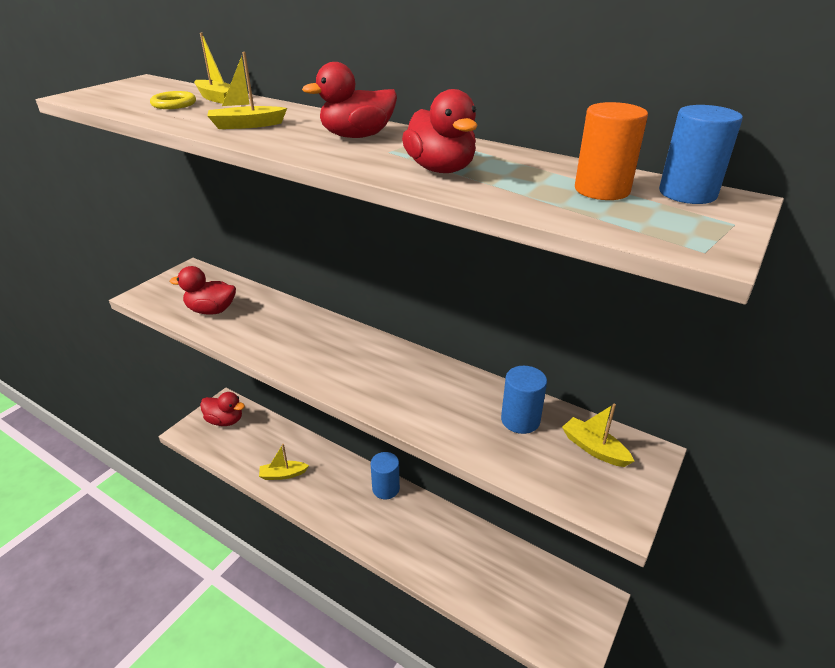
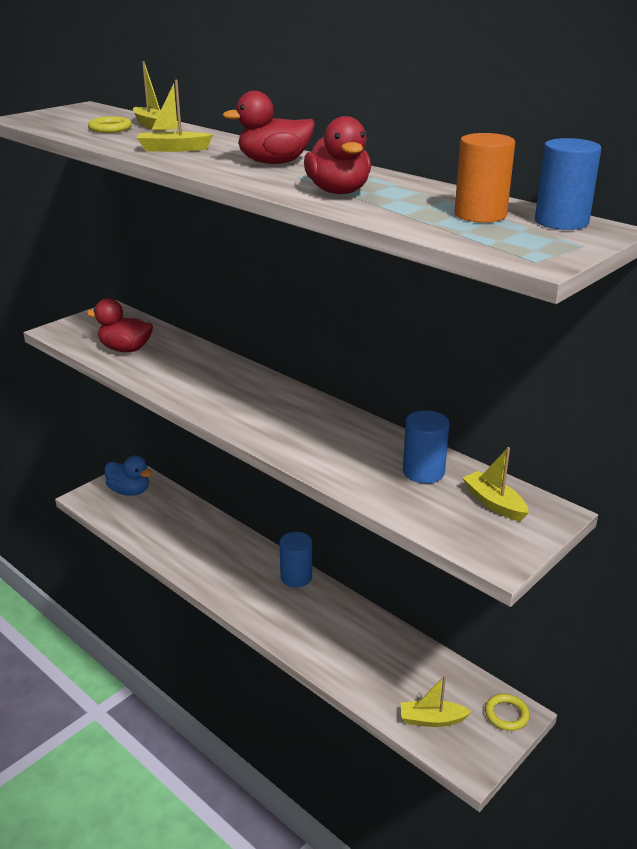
camera: 10 degrees right, 5 degrees down
(225, 420) = (129, 491): red duck -> blue duck
(283, 474) = (183, 550): yellow boat -> yellow boat (432, 719)
(590, 602) = (506, 714): none -> yellow ring

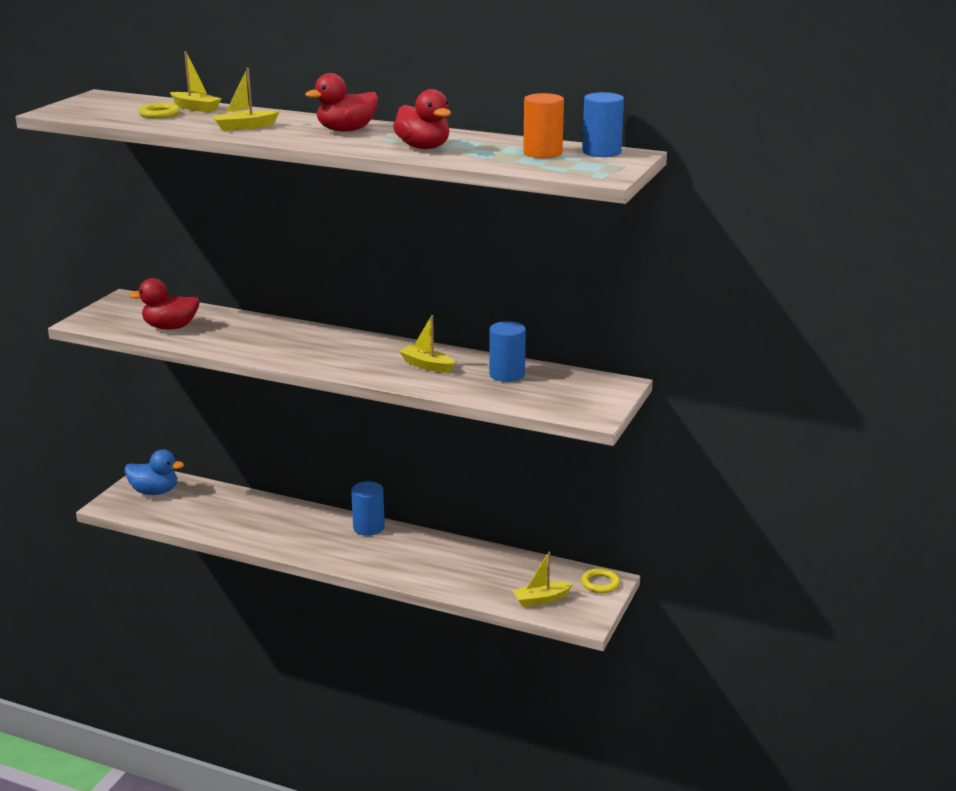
camera: 20 degrees left, 5 degrees down
(494, 503) = (573, 385): yellow boat -> yellow boat (427, 365)

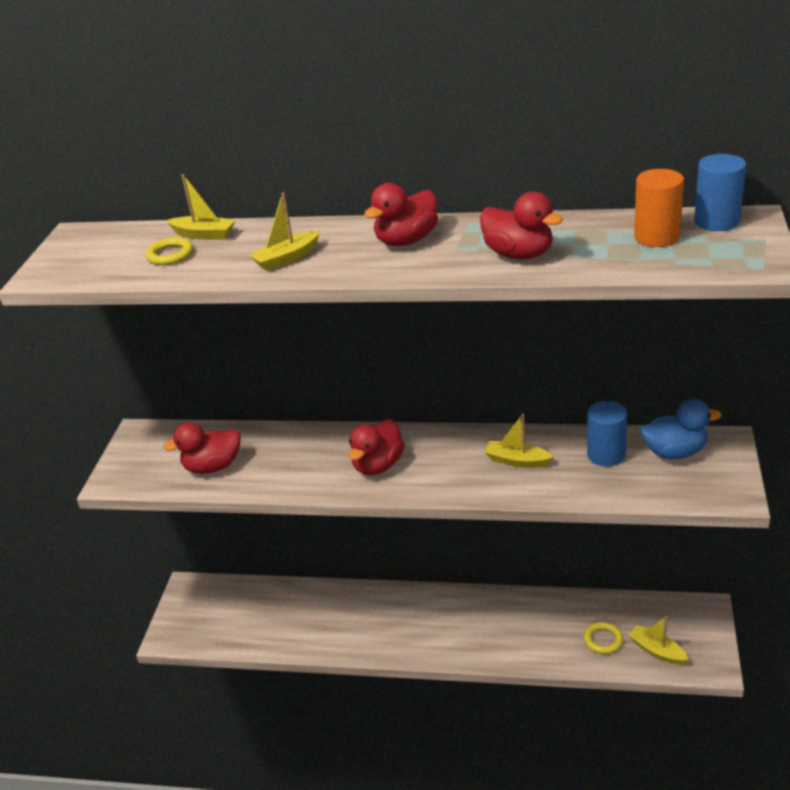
camera: 10 degrees left, 10 degrees up
(154, 491) = (205, 606): blue duck -> blue duck (674, 452)
(307, 349) = (378, 465): none -> red duck
(368, 527) = (443, 599): blue cylinder -> none
(541, 599) = (657, 651): yellow boat -> yellow boat turned 75 degrees clockwise
(600, 583) = (700, 614): yellow ring -> yellow ring (603, 640)

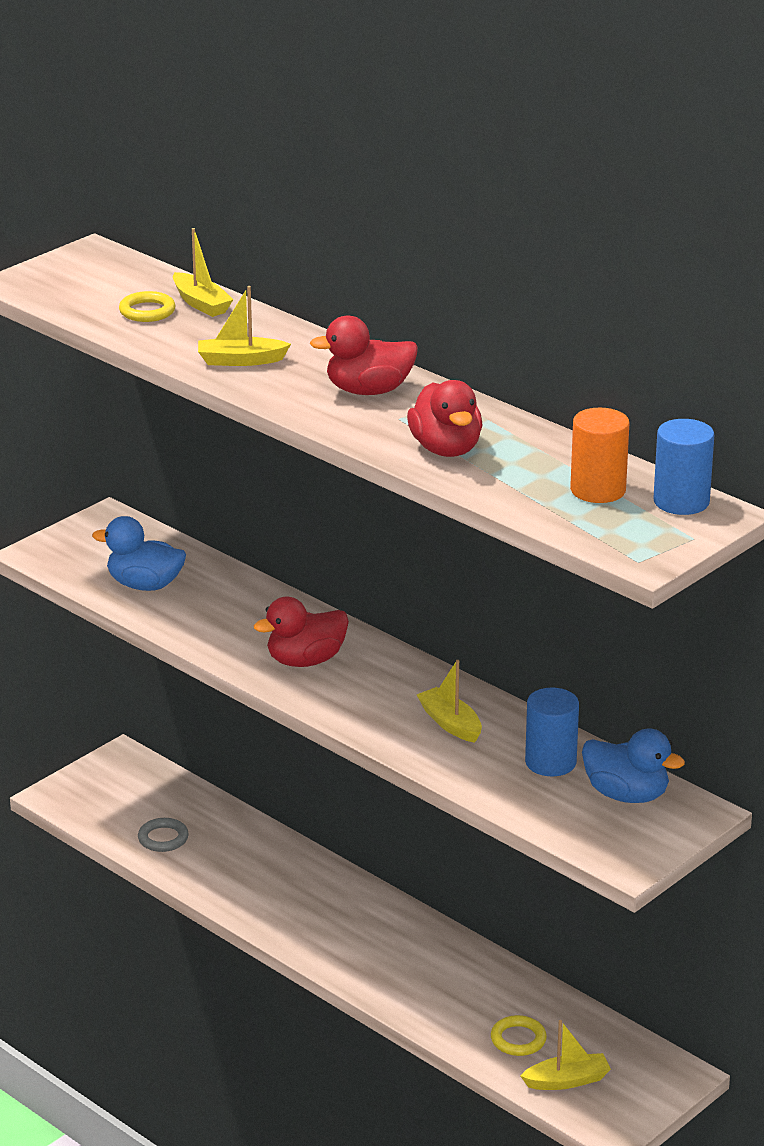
camera: 30 degrees right, 5 degrees down
(212, 466) = (145, 585): red duck -> blue duck
(264, 628) = (163, 838): none -> grey ring
(657, 651) = (567, 1080): yellow boat -> yellow boat turned 90 degrees clockwise

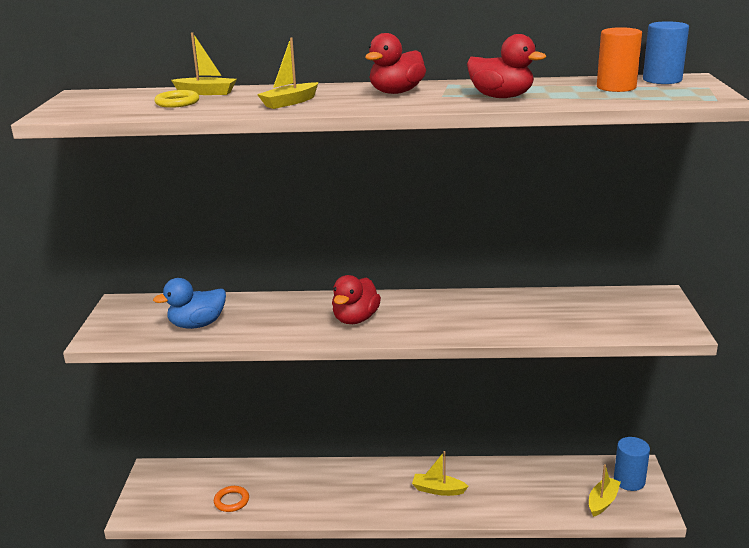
camera: 40 degrees left, 5 degrees down
(163, 838) = (231, 501): grey ring -> orange ring
(450, 723) = (482, 312): yellow boat -> yellow boat (438, 490)
(518, 1039) = (552, 495): yellow ring -> none
(550, 762) = (560, 306): blue cylinder -> blue cylinder (629, 481)
(626, 795) = (620, 303): blue duck -> none

